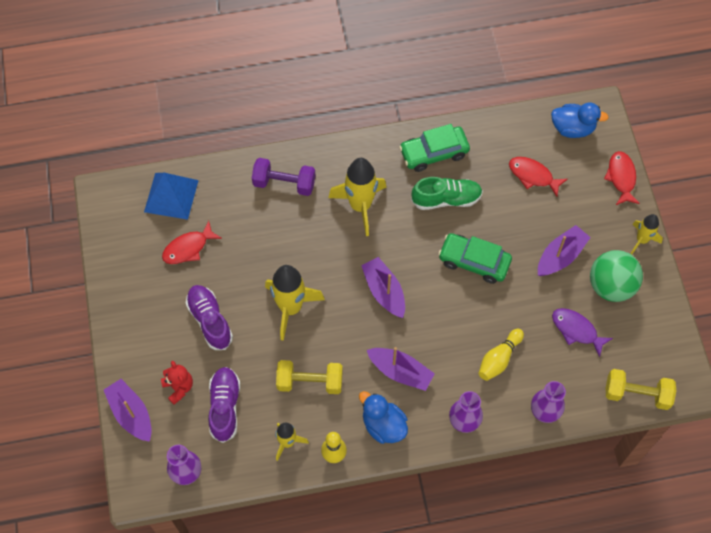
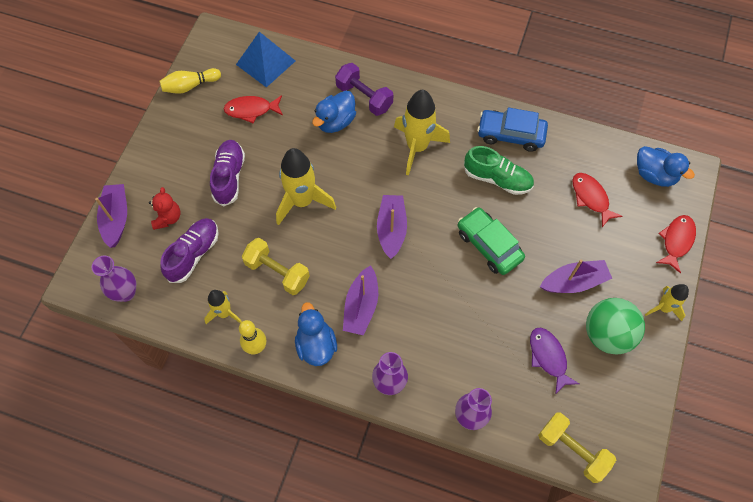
camera: 30 degrees right, 0 degrees up
(273, 219) = (335, 122): none -> blue duck
(400, 372) = (361, 306): purple boat -> purple boat turned 45 degrees clockwise
(434, 153) = (510, 134): green car -> blue car
(499, 359) = (458, 344): yellow bowling pin -> yellow bowling pin (190, 86)

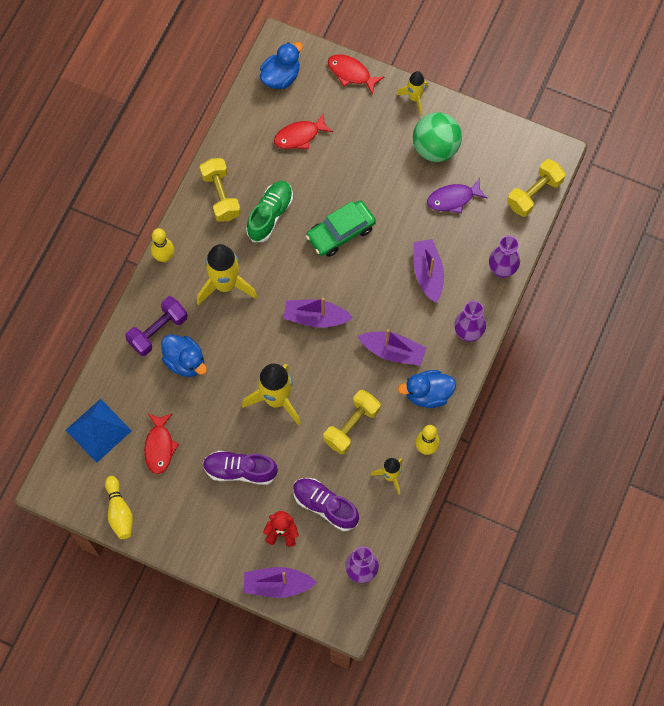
camera: 85 degrees left, 5 degrees up
(439, 94) = (164, 257): none -> yellow bowling pin
(510, 134) = (221, 195): blue car -> yellow dumbbell
(574, 282) = (384, 166): purple boat -> purple boat (428, 273)

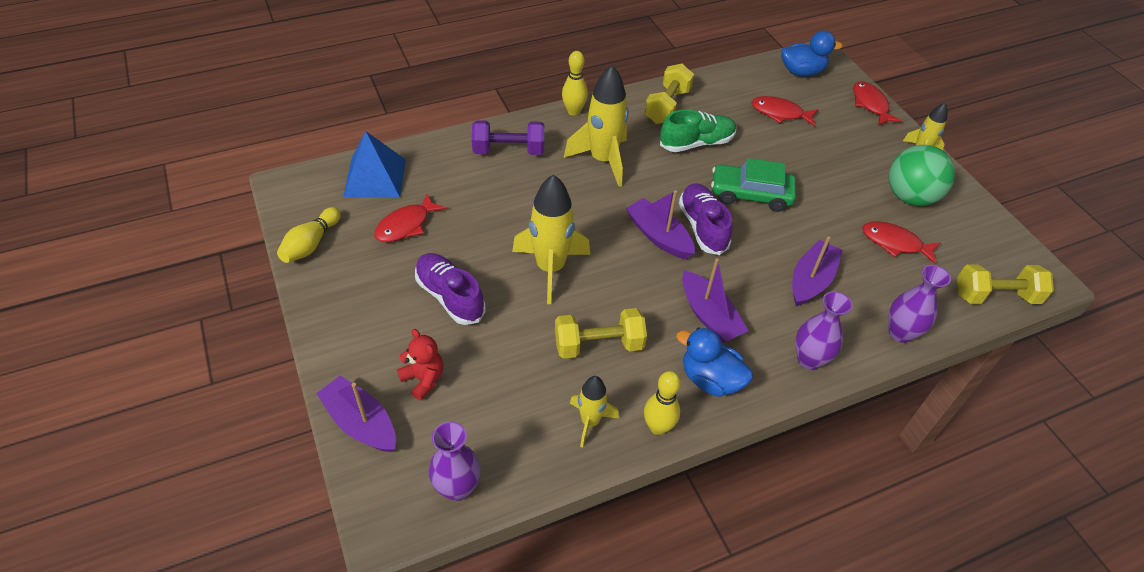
camera: 40 degrees right, 20 degrees down
(185, 361) = (504, 185): blue duck -> none
(325, 506) = (492, 392): purple shoe -> purple shoe (702, 227)
(453, 199) = (894, 243): purple fish -> red fish

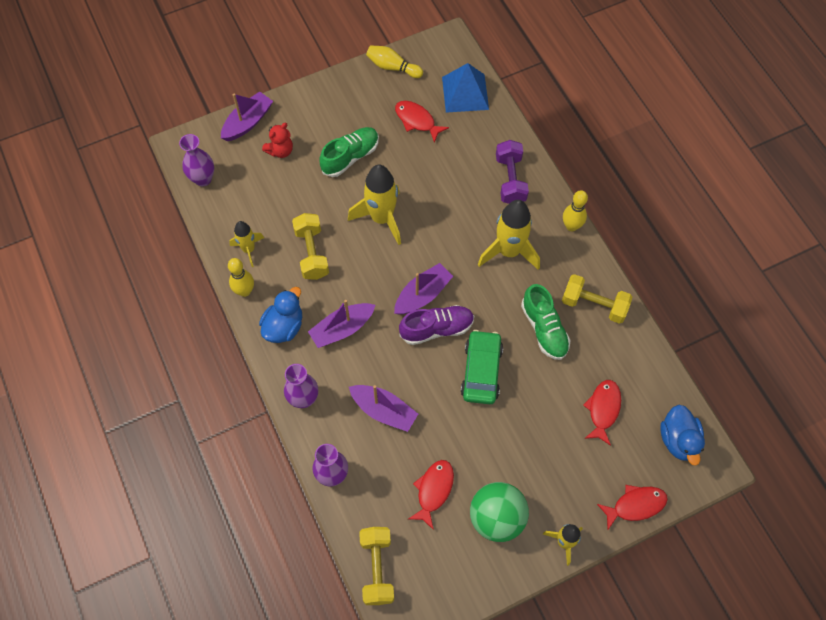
camera: 90 degrees right, 15 degrees up
(450, 296) = (350, 157): purple shoe -> green shoe

